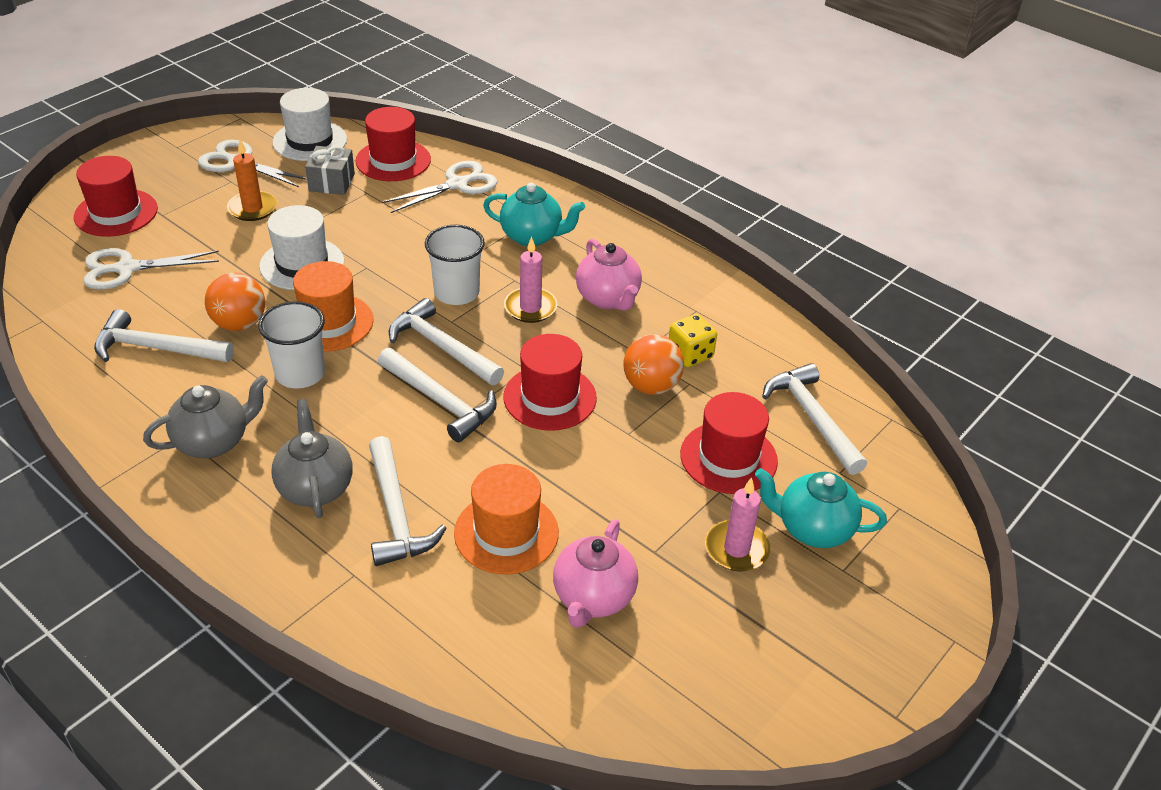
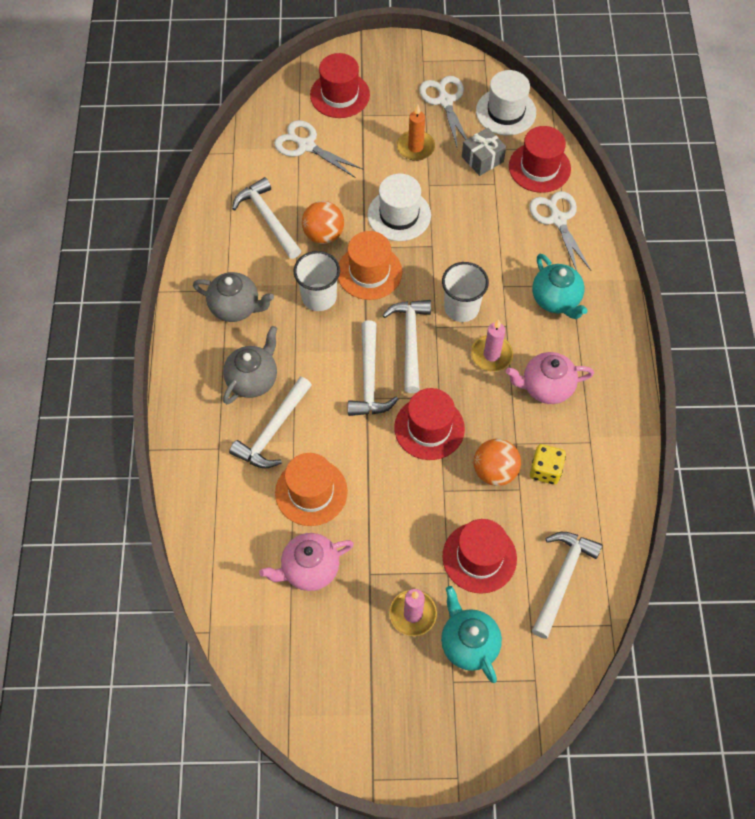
camera: 50 degrees right, 20 degrees up
(457, 184) = (557, 219): white scissors -> white scissors turned 120 degrees counterclockwise
(608, 299) = (546, 387): pink teapot -> pink teapot turned 60 degrees clockwise

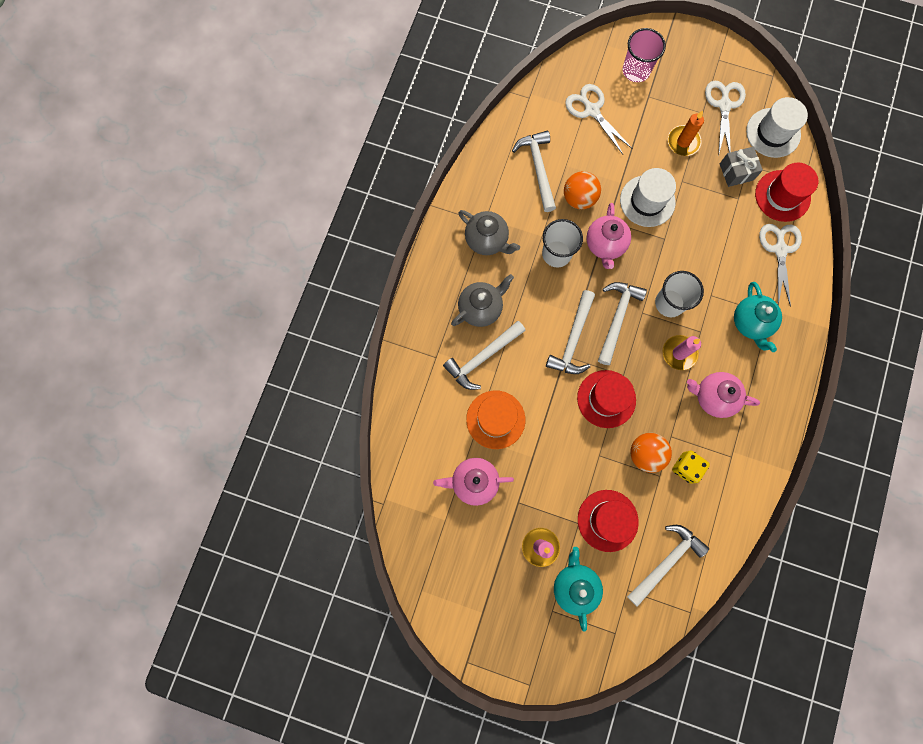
camera: 20 degrees right, 15 degrees up
(340, 95) = (636, 70): red hat -> pink cup
(369, 272) = (605, 245): orange hat -> pink teapot

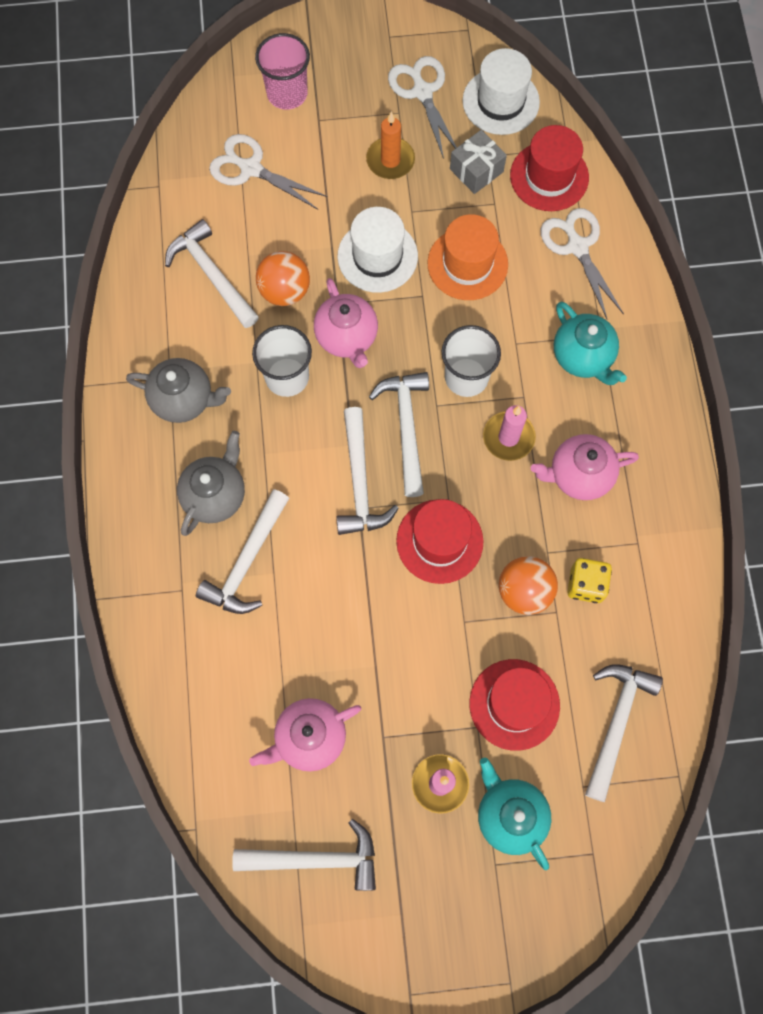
camera: 25 degrees left, 5 degrees down
(446, 555) = (316, 859): none -> white hammer
(495, 419) = (302, 638): orange hat -> orange hat (467, 264)

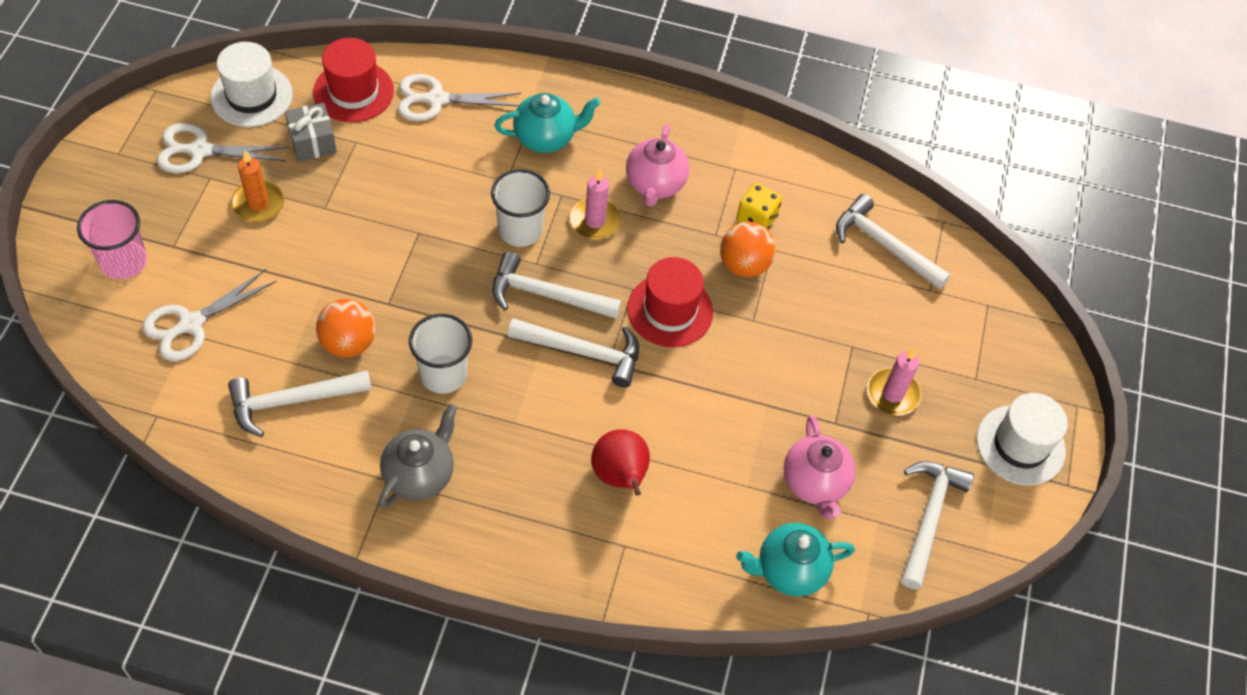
camera: 75 degrees left, 15 degrees down
(215, 495) = (538, 481): grey teapot -> none
(247, 561) = (620, 476): white hammer -> red pear
(347, 338) = (429, 309): pink teapot -> none
(377, 256) = (356, 252): white hat -> white hat (1020, 445)
(467, 264) = (406, 185): orange hat -> none
(510, 815) = (937, 351): turquoise teapot -> turquoise teapot (789, 570)
(514, 704) = (842, 311): red hat -> none

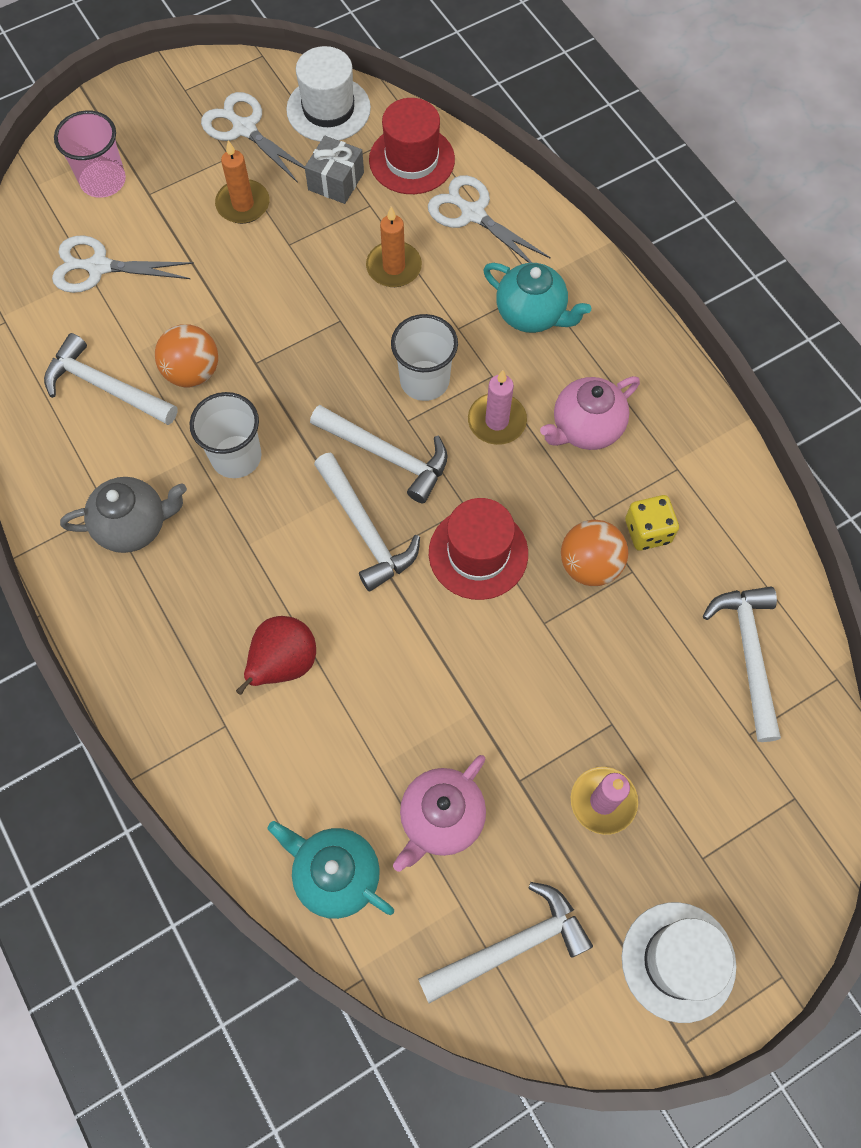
camera: 50 degrees right, 10 degrees up
(419, 171) = (394, 267): none -> orange candle
(546, 295) = (387, 455): white hammer -> white hammer turned 150 degrees clockwise

